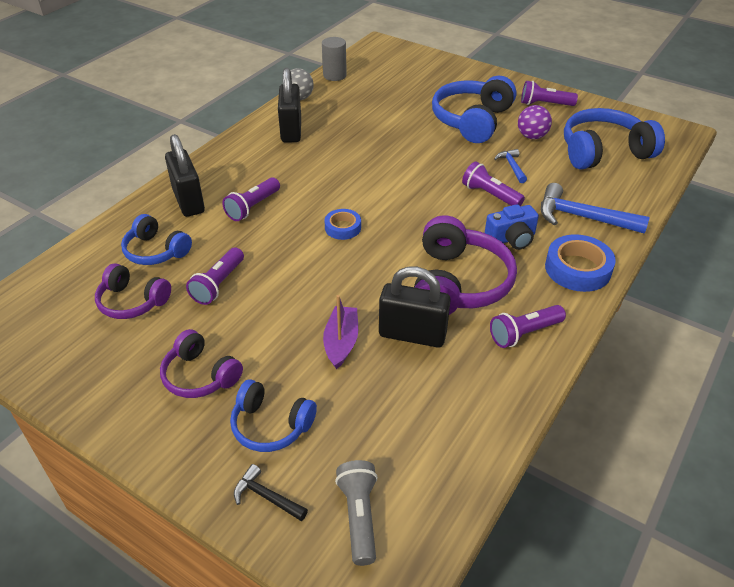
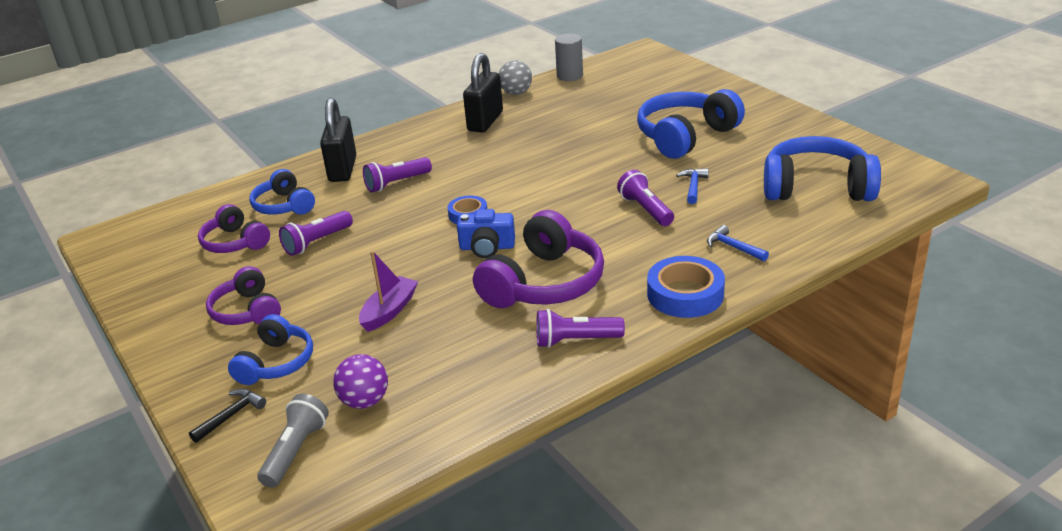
camera: 25 degrees right, 10 degrees down
(266, 497) = (231, 415): black hammer -> black hammer turned 75 degrees clockwise
(271, 425) = (276, 363): blue headphones -> blue headphones turned 120 degrees counterclockwise
(412, 334) = (461, 318): black padlock -> none
(511, 238) = (635, 253): blue camera -> blue camera (487, 247)
(532, 136) = (742, 160): purple ball -> purple ball (365, 401)
(544, 104) = (785, 130): purple flashlight -> none
(582, 217) = (733, 247): blue hammer -> blue hammer, size x0.52

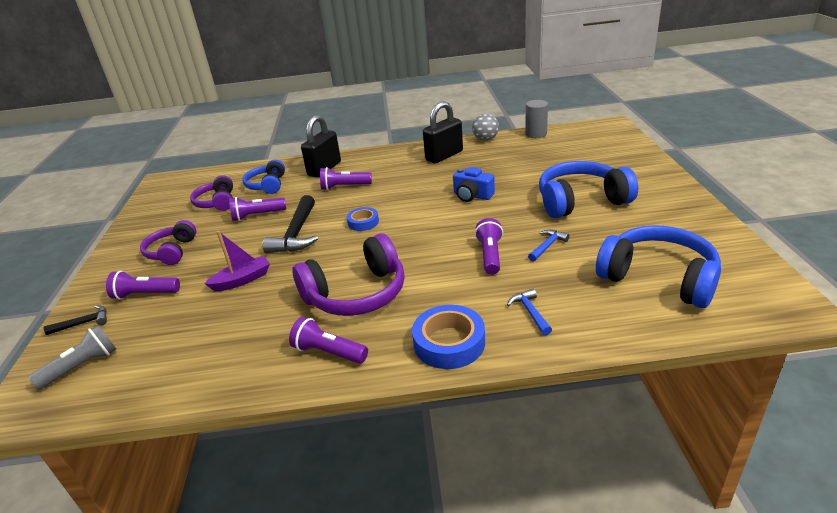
camera: 30 degrees right, 0 degrees up
(276, 363) = (145, 294): blue headphones -> purple flashlight
(365, 401) = (156, 345): purple ball -> none
(397, 247) = (296, 234): none -> black hammer
(487, 247) = (349, 251): blue camera -> blue camera (472, 196)

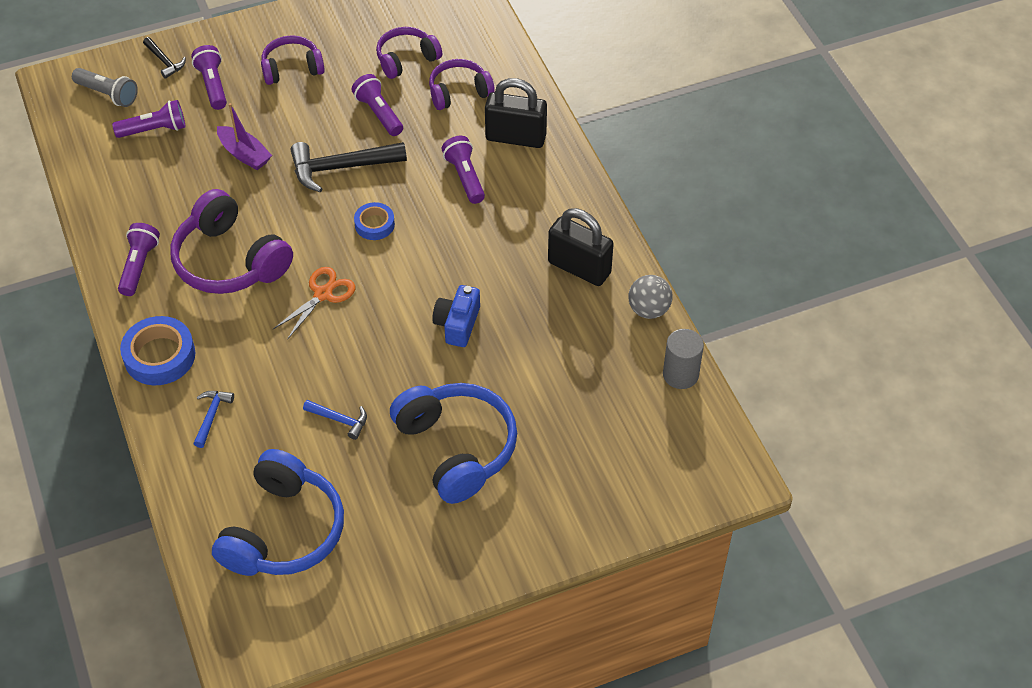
camera: 70 degrees right, 20 degrees up
(267, 185) = (459, 92): blue headphones -> purple headphones
(419, 248) = (323, 294): none -> orange scissors
(490, 255) = (314, 366): purple flashlight -> purple flashlight (154, 130)
(530, 312) = (211, 416): blue hammer -> blue hammer turned 45 degrees counterclockwise

